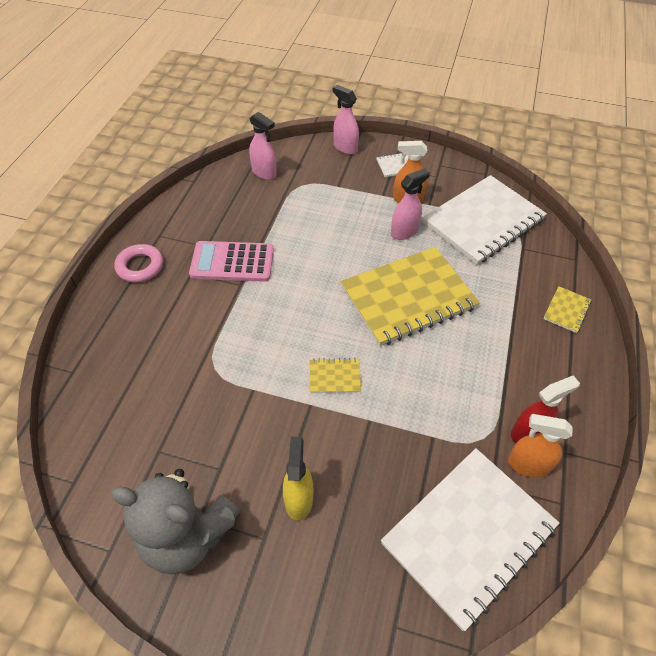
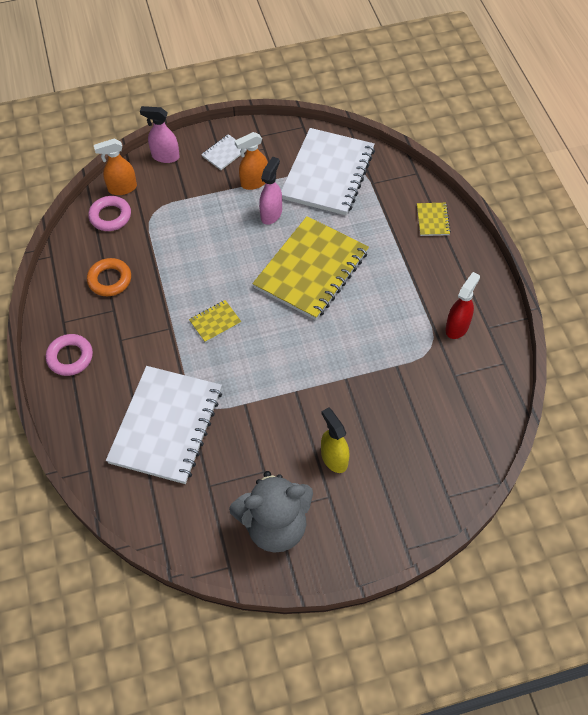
camera: 30 degrees left, 5 degrees up
(223, 221) = (110, 280): none -> orange ring
(232, 262) = (148, 312): pink calculator -> none
(264, 173) = (110, 216): pink spray bottle -> pink ring
(334, 377) = (298, 361): yellow notebook -> yellow notebook (215, 322)
(468, 535) = (458, 416): white notebook -> white notebook (166, 426)
(527, 465) = (469, 349): orange spray bottle -> orange spray bottle (122, 188)

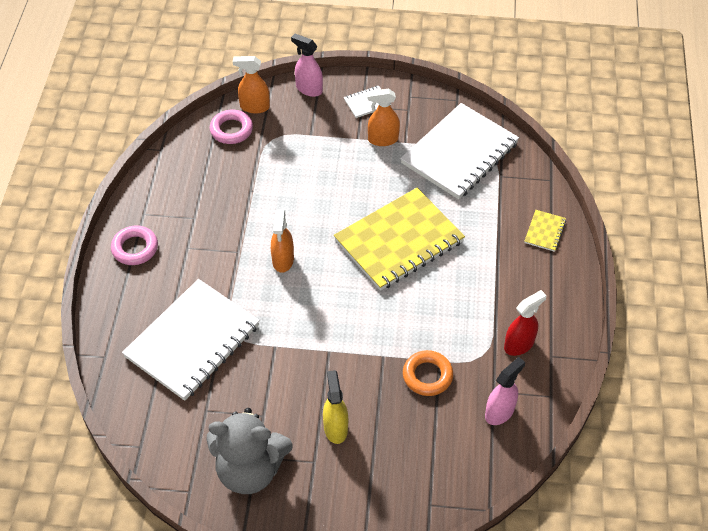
camera: 20 degrees right, 5 degrees down
(110, 280) = (203, 189): orange ring -> orange ring (427, 376)
(215, 322) = (283, 260): yellow notebook -> orange spray bottle
(271, 214) = (385, 175): pink spray bottle -> pink spray bottle (499, 412)

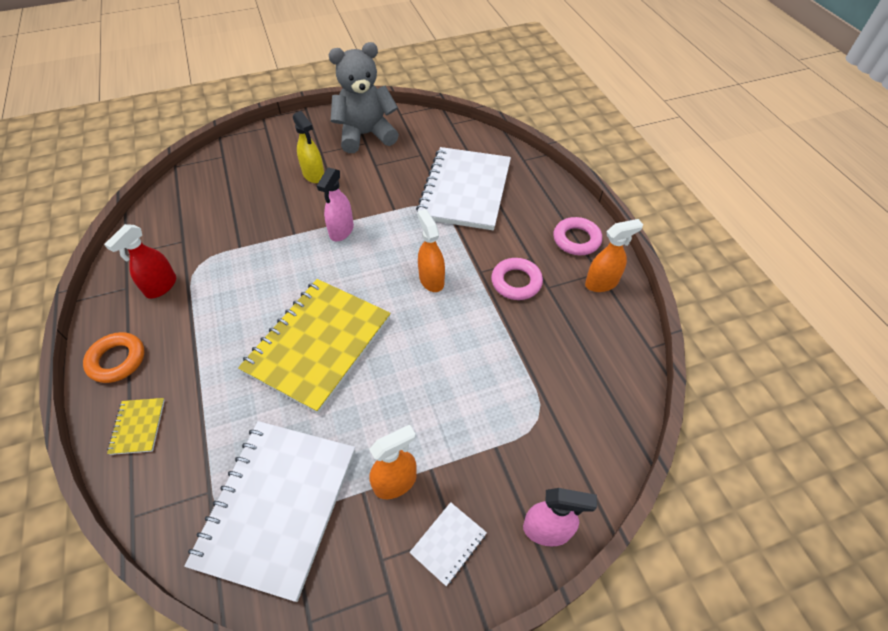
camera: 155 degrees right, 0 degrees up
(231, 130) = (596, 409): pink ring -> pink ring (516, 282)
(254, 107) = (596, 460): orange spray bottle -> orange spray bottle (601, 283)
(427, 376) = (247, 232): orange ring -> orange ring (117, 360)
(499, 412) = (174, 227): pink spray bottle -> pink spray bottle (341, 231)

